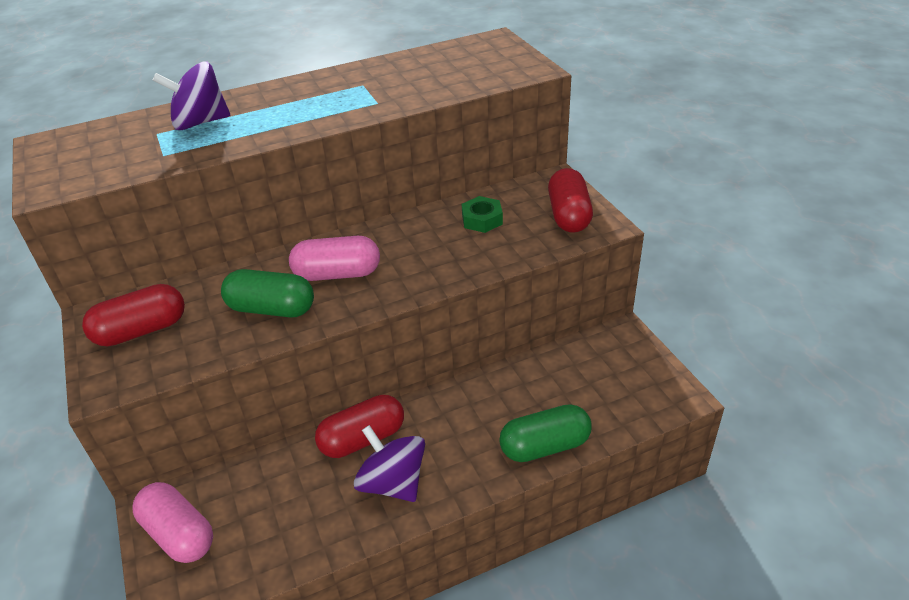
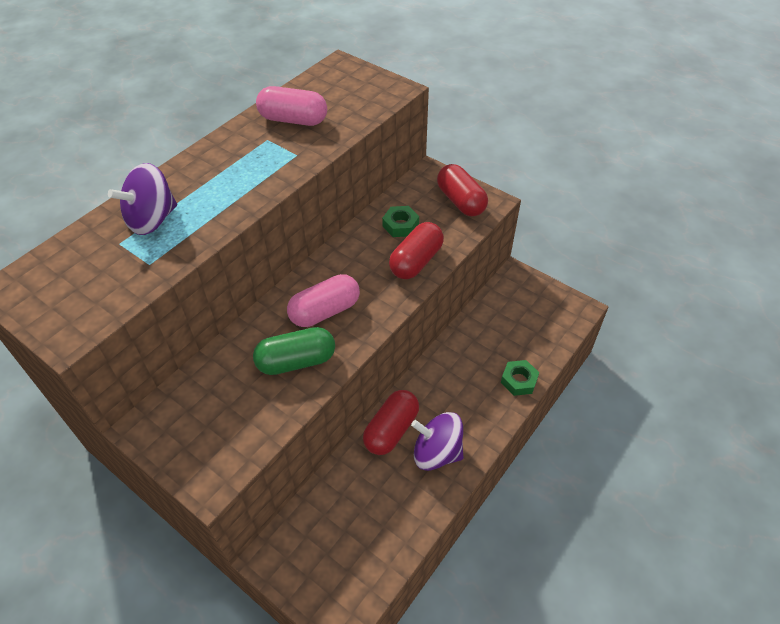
camera: 30 degrees left, 10 degrees up
(141, 330) = (199, 423): red capsule -> red capsule (416, 261)
(179, 534) = (308, 565): pink capsule -> pink capsule (293, 120)
(545, 446) = (519, 380): green capsule -> green nut

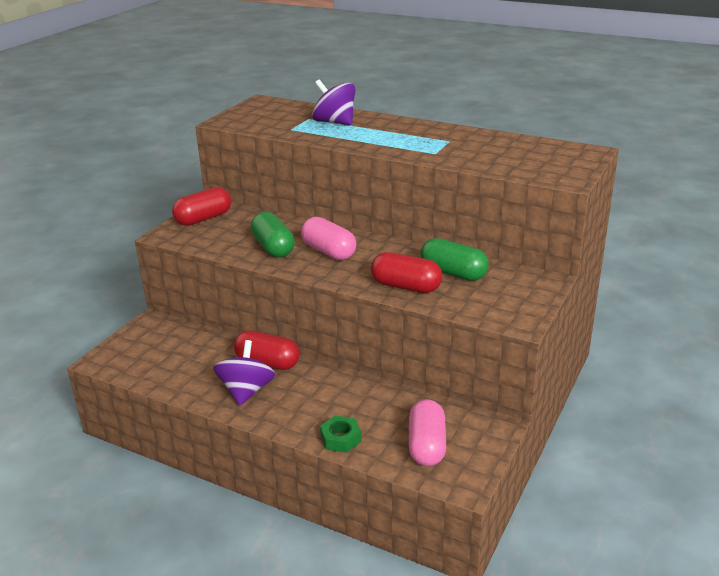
camera: 80 degrees right, 20 degrees down
(293, 120) = (483, 145): pink capsule -> pink capsule (426, 445)
(400, 225) = (453, 273): green nut -> green capsule
(460, 201) = (510, 303): red capsule -> red capsule (203, 218)

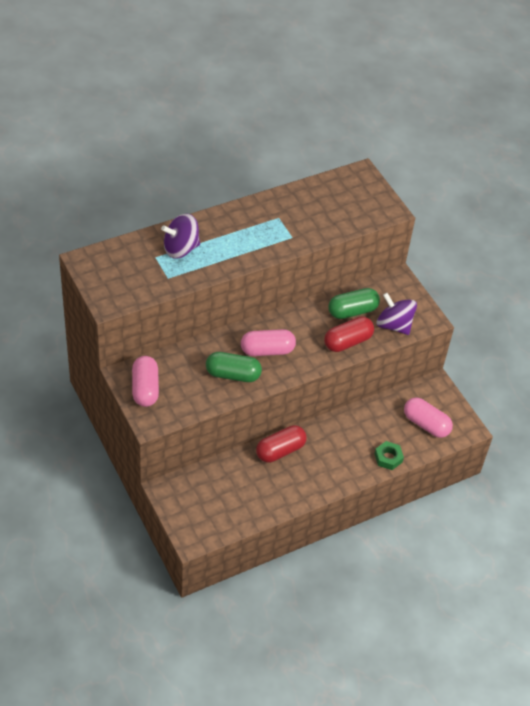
camera: 60 degrees left, 20 degrees up
(203, 218) = (145, 388): red capsule -> pink capsule
(246, 391) = (302, 477): purple spinning top -> purple spinning top (394, 325)

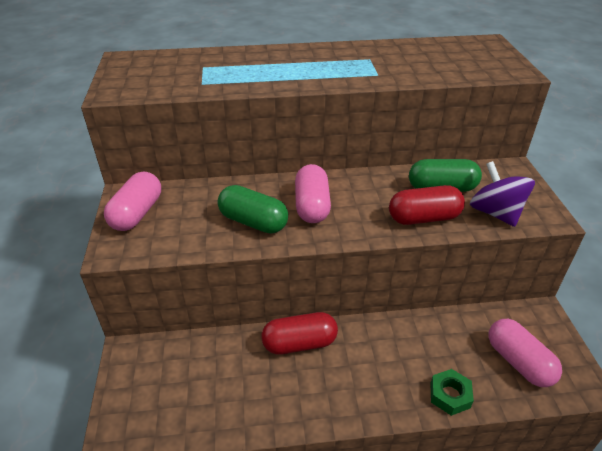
camera: 25 degrees right, 10 degrees down
(180, 249) = (237, 65): purple spinning top -> none
(267, 350) = (312, 206): pink capsule -> pink capsule turned 75 degrees clockwise

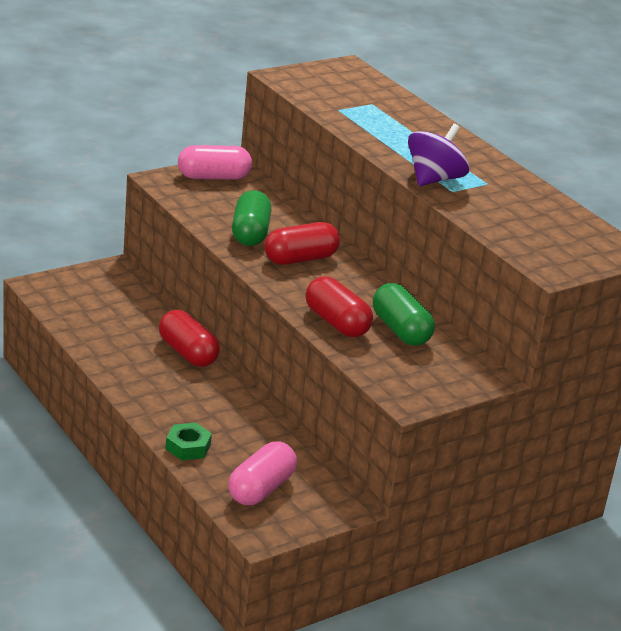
camera: 60 degrees right, 10 degrees down
(312, 206) = (300, 259): pink capsule -> red capsule
(495, 213) = (384, 365): purple spinning top -> purple spinning top (434, 179)

